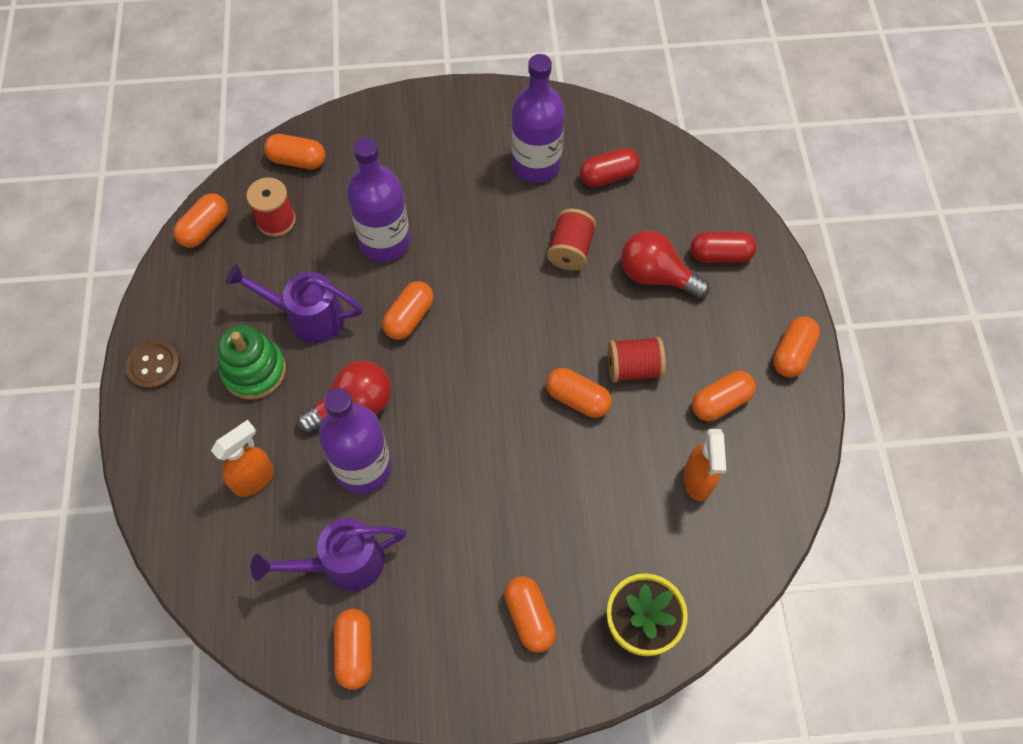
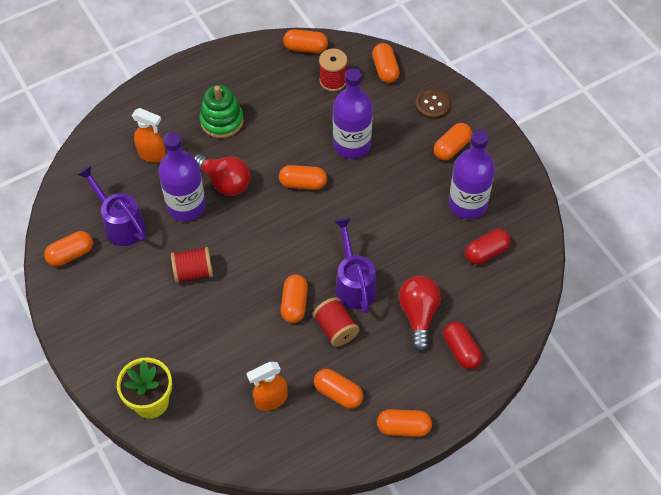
camera: 65 degrees right, 5 degrees down
(154, 366) = (199, 71): brown button -> brown button (432, 105)
(307, 317) = (273, 130): purple watering can -> purple watering can (354, 284)
(529, 617) = (131, 337): orange capsule -> orange capsule (451, 148)
(570, 250) = (409, 253): red spool -> red spool (193, 272)
(608, 176) = (486, 252): red capsule -> red capsule turned 75 degrees counterclockwise

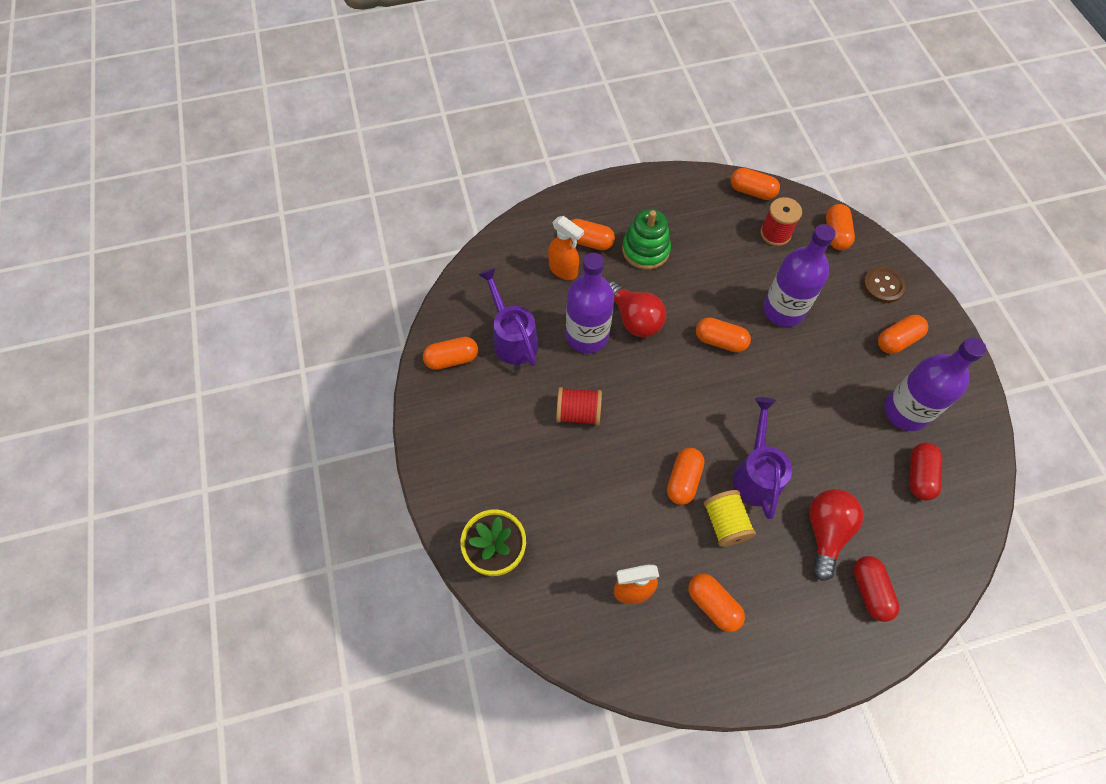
camera: 15 degrees right, 5 degrees up
(336, 329) = (725, 523): red spool -> yellow spool
(403, 427) = (783, 671): orange capsule -> orange capsule (589, 242)
(486, 252) = (919, 475): red capsule -> red capsule turned 60 degrees counterclockwise

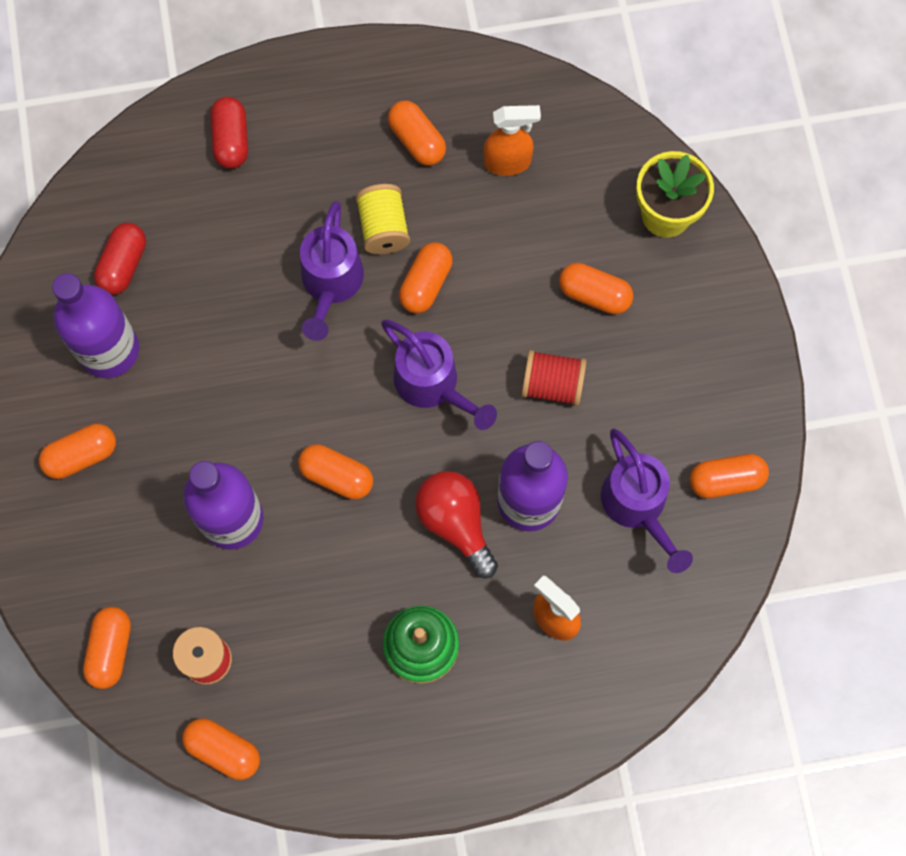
camera: 175 degrees left, 10 degrees up
(589, 242) = (509, 670): orange capsule -> orange capsule (594, 294)
(665, 406) = (433, 385): none -> purple watering can
(825, 532) = (263, 208): red light bulb -> none
(883, 286) = (70, 548): brown button -> none

